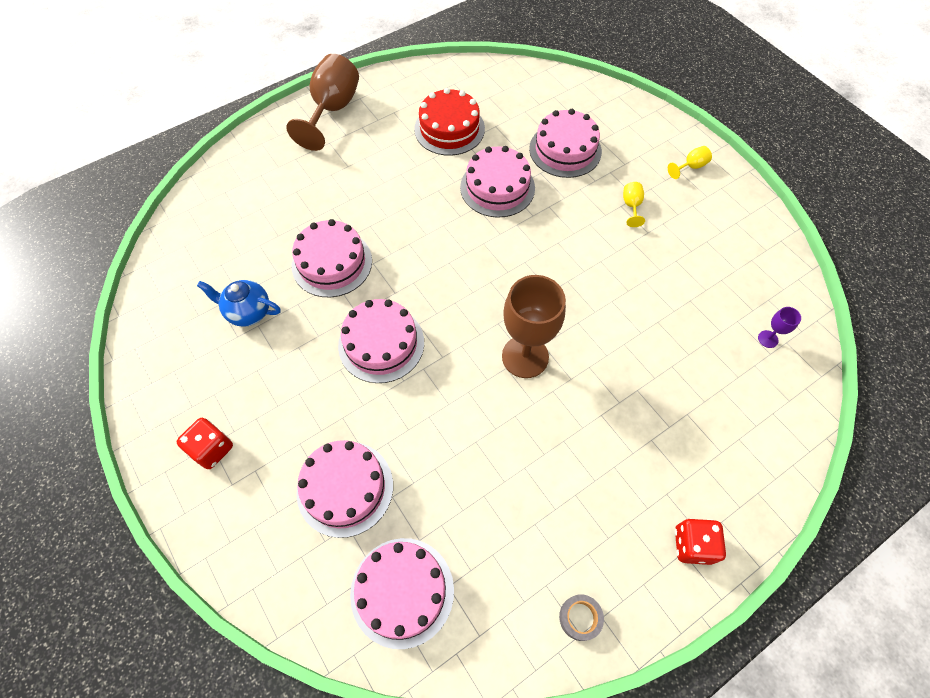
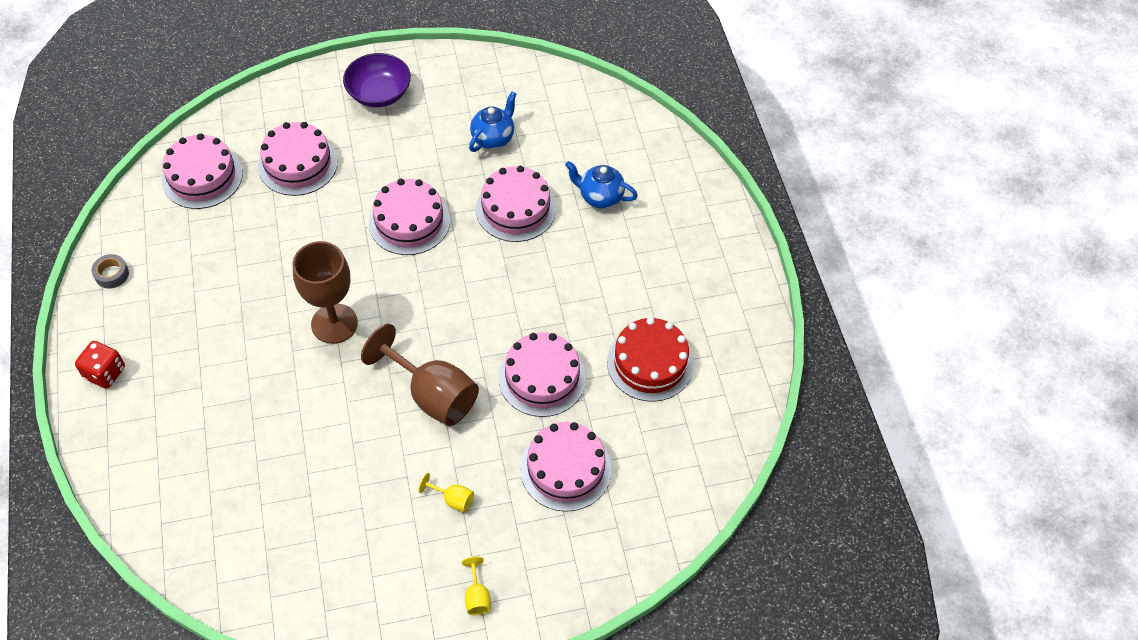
camera: 110 degrees right, 5 degrees down
(212, 449) = (379, 93): red dice -> purple bowl
(295, 206) = (600, 197): none -> blue teapot
(332, 110) = (726, 261): brown goblet -> brown goblet (432, 395)
(768, 339) = (228, 543): purple goblet -> none

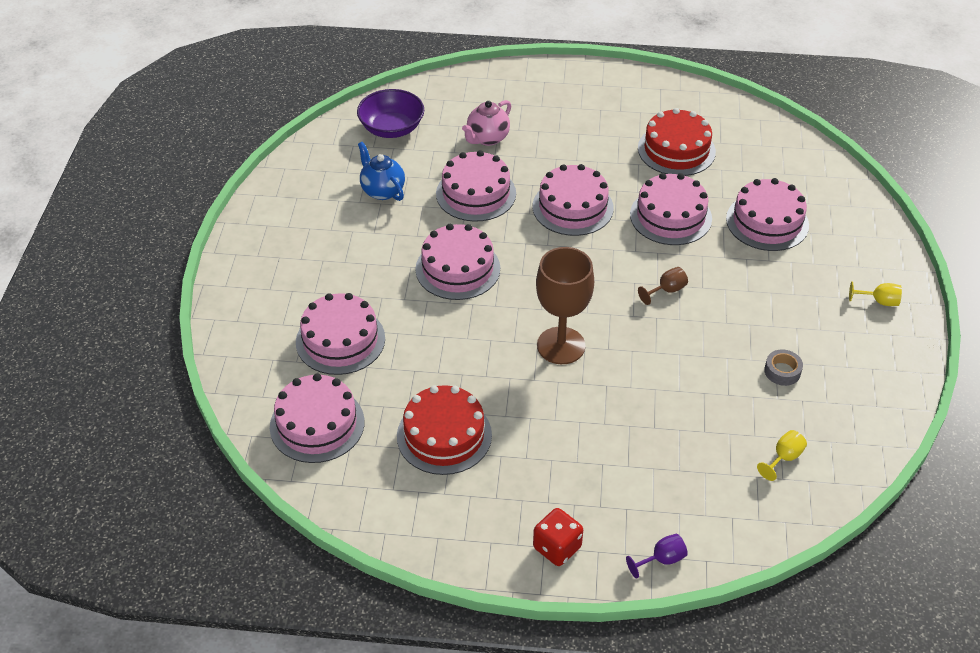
camera: 70 degrees left, 10 degrees down
(104, 453) = (662, 560): none -> purple goblet
(112, 274) = (421, 526): grey tape -> grey tape (782, 371)
(209, 264) = (444, 435): none -> red cake
(379, 93) = (277, 260): purple bowl -> purple bowl (392, 128)
(432, 395) = (666, 290): brown goblet -> brown goblet, size x0.43
(452, 499) = (781, 298): yellow goblet -> yellow goblet (784, 458)
(525, 291) = (572, 207): none -> pink cake
(600, 197) = (487, 138): blue teapot -> pink teapot

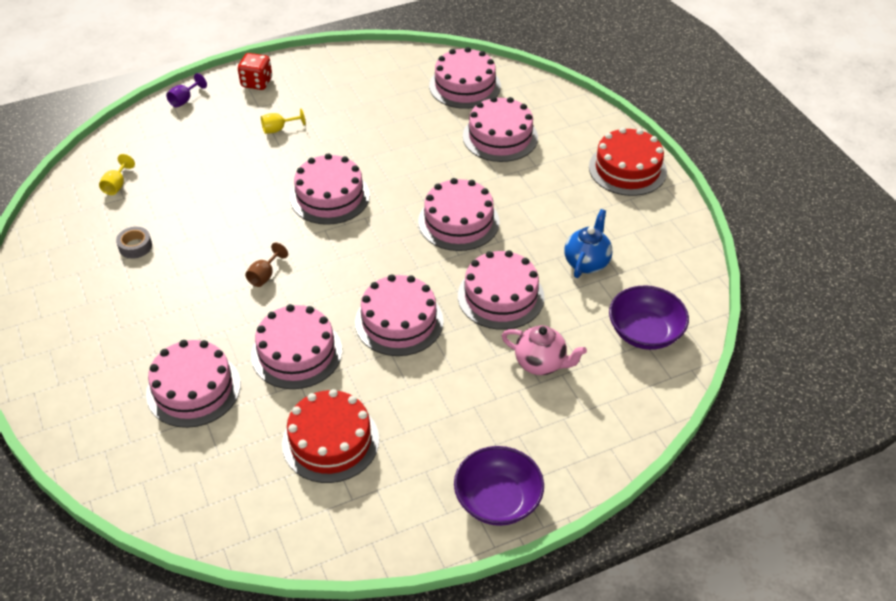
camera: 150 degrees right, 0 degrees up
(382, 191) = (586, 262): blue teapot -> blue teapot turned 90 degrees counterclockwise
(444, 435) = (374, 110): red cake -> red cake (627, 169)
(487, 138) = (541, 363): pink teapot -> pink teapot turned 105 degrees clockwise
(561, 345) = (330, 196): brown goblet -> pink cake
(583, 80) = (498, 500): none -> purple bowl
(879, 301) = (56, 346): yellow goblet -> yellow goblet (278, 129)

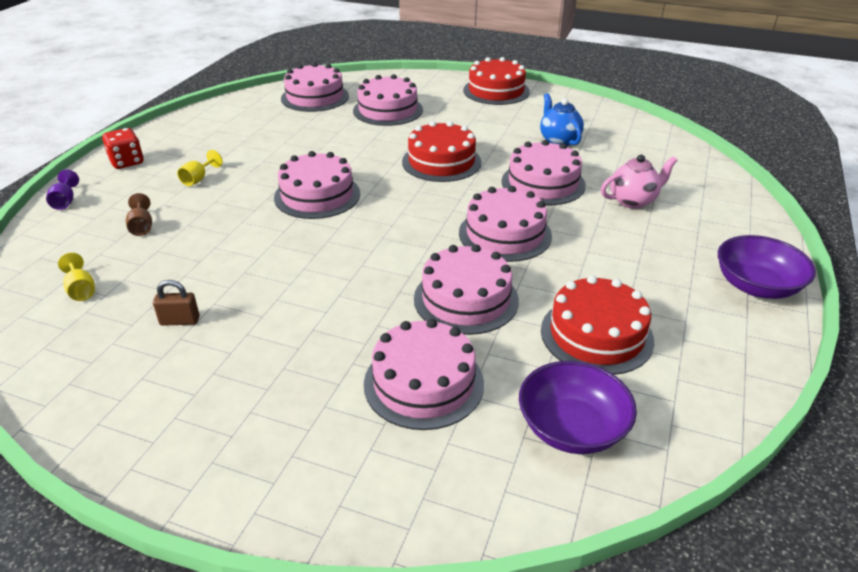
camera: 45 degrees left, 10 degrees down
(135, 246) = (180, 321): grey tape -> brown padlock
(264, 275) = (348, 269): brown goblet -> brown goblet (142, 227)
(458, 222) = (441, 162): pink cake -> red cake
(645, 332) = (653, 154): purple bowl -> purple bowl (572, 428)

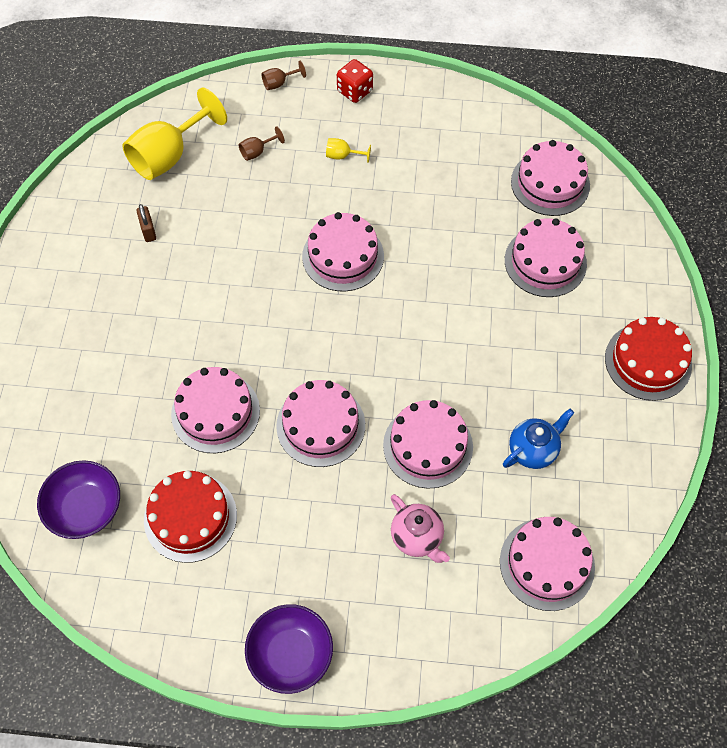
camera: 75 degrees right, 25 degrees up
(65, 201) = (279, 83): purple goblet -> brown goblet
(81, 290) = (169, 155): yellow goblet -> yellow goblet, size x2.34
(423, 383) = (113, 404): pink cake -> pink cake (547, 564)
(441, 162) = (442, 342): red cake -> none

